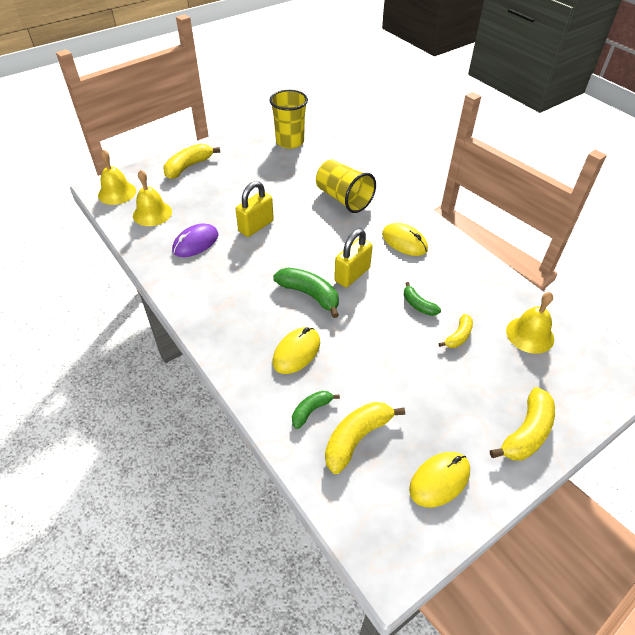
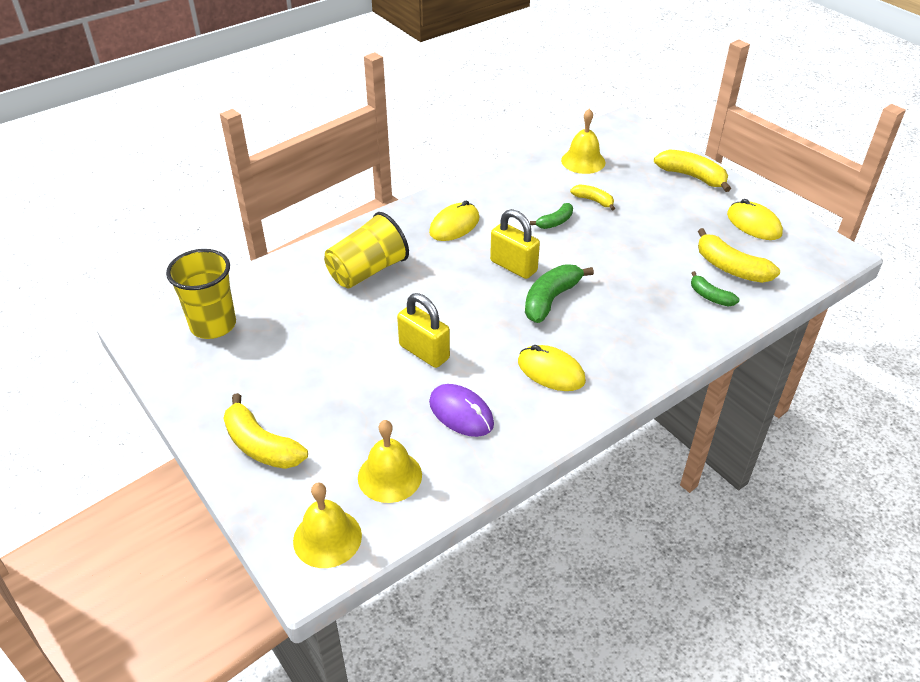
camera: 90 degrees left, 5 degrees down
(296, 352) = (639, 308): yellow mouse -> yellow mouse (551, 371)

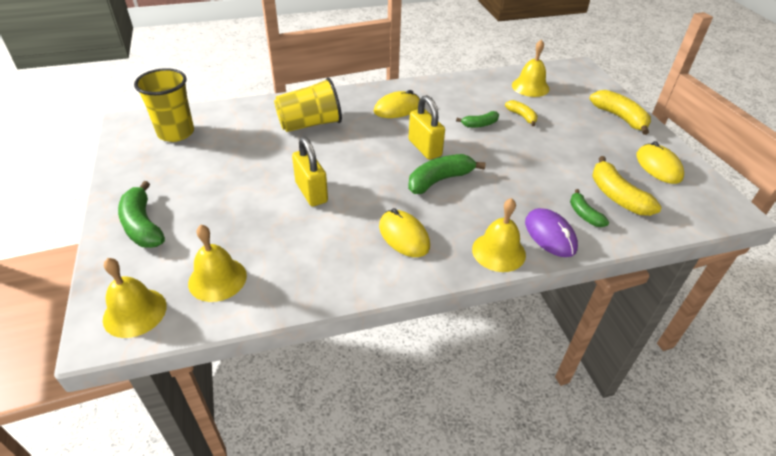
camera: 20 degrees right, 0 degrees up
(261, 445) = (142, 225): yellow banana -> green banana
(461, 413) = (308, 247): purple mouse -> purple mouse (550, 235)
(651, 359) = (498, 251): none -> yellow bell

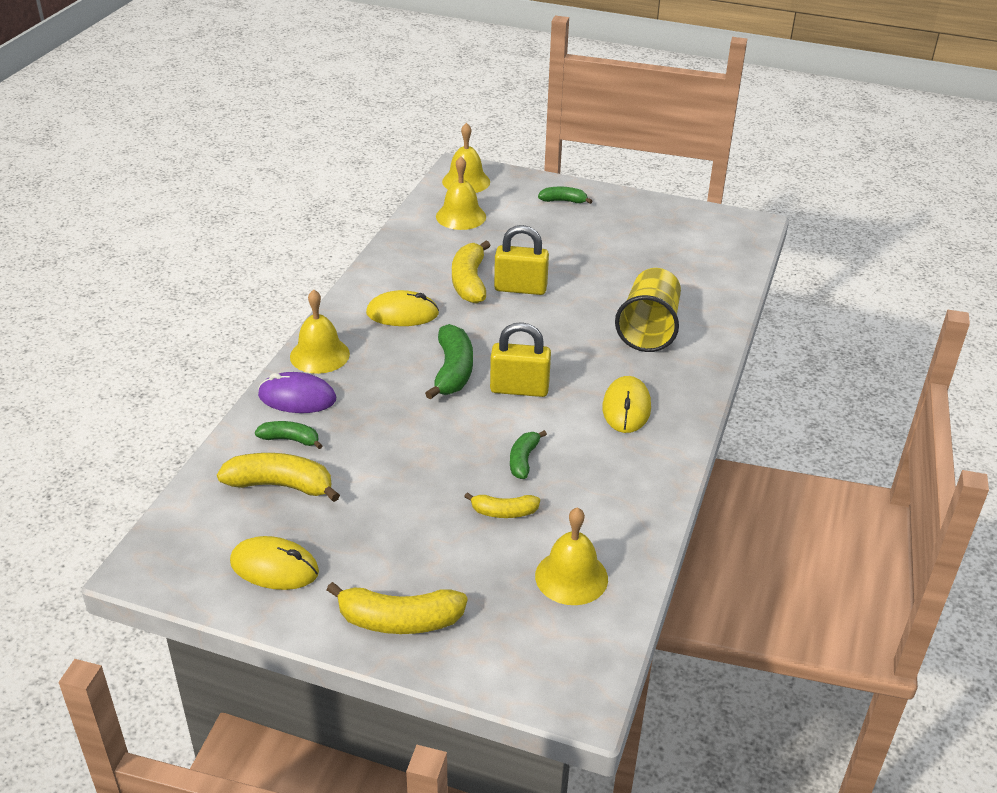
camera: 125 degrees right, 5 degrees down
(142, 225) = (563, 201): green banana -> green banana, size x0.59
(176, 133) = (705, 245): yellow cup -> none
(326, 221) = (469, 282): none -> yellow banana

